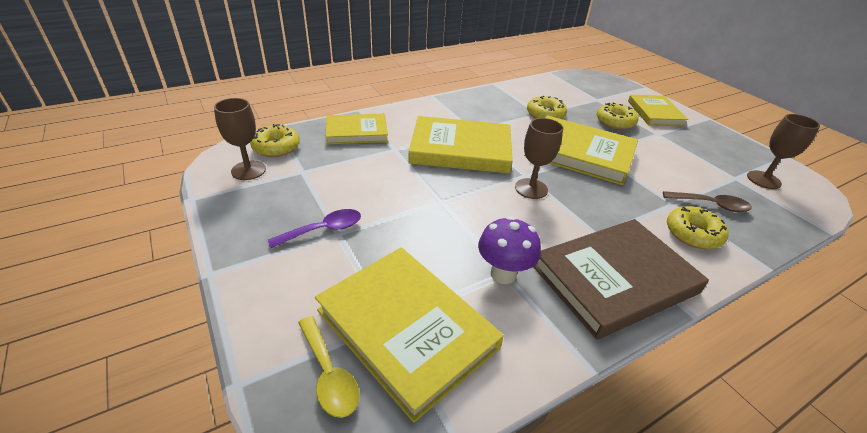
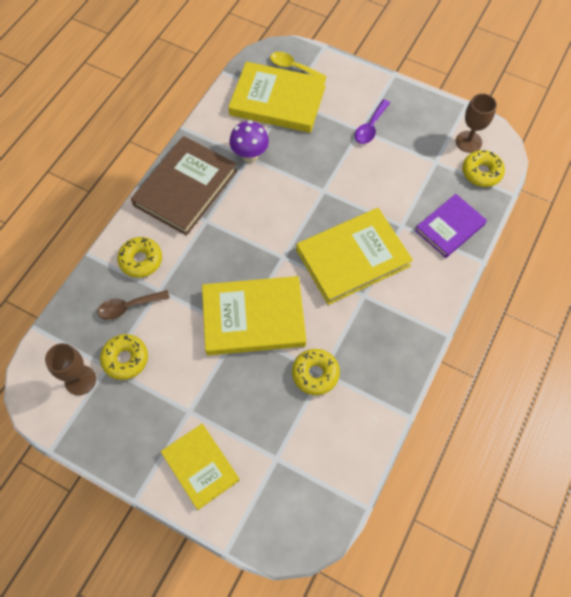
camera: 150 degrees right, 25 degrees up
(356, 132) = (450, 227): yellow book -> purple book
(531, 188) = (271, 241): brown goblet -> none
(615, 122) = (239, 408): yellow donut -> yellow donut (125, 359)

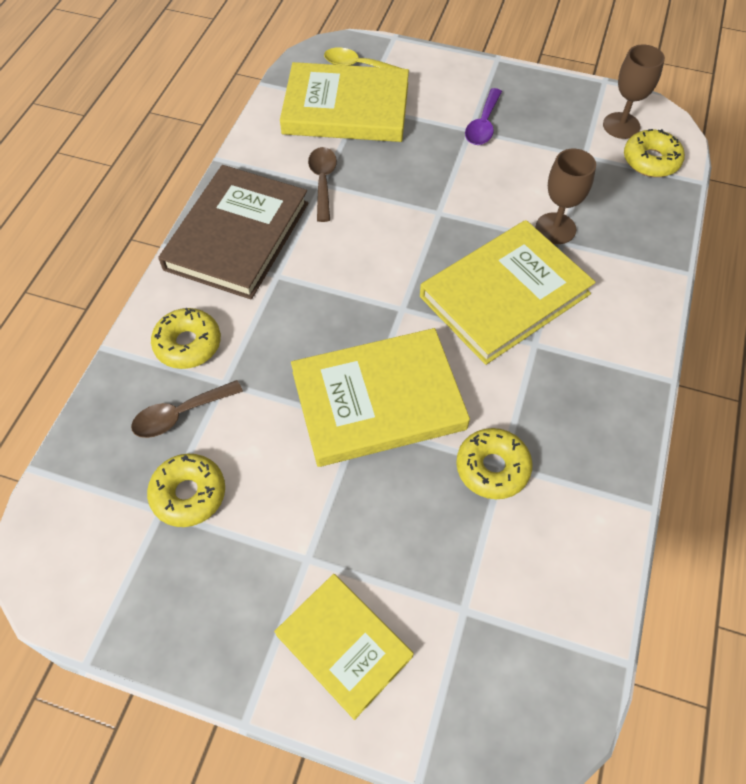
camera: 10 degrees left, 5 degrees down
(80, 380) = (120, 539): brown goblet -> brown goblet (555, 228)
(250, 156) = (323, 182): purple mushroom -> brown spoon
(450, 227) = (630, 235): purple book -> none

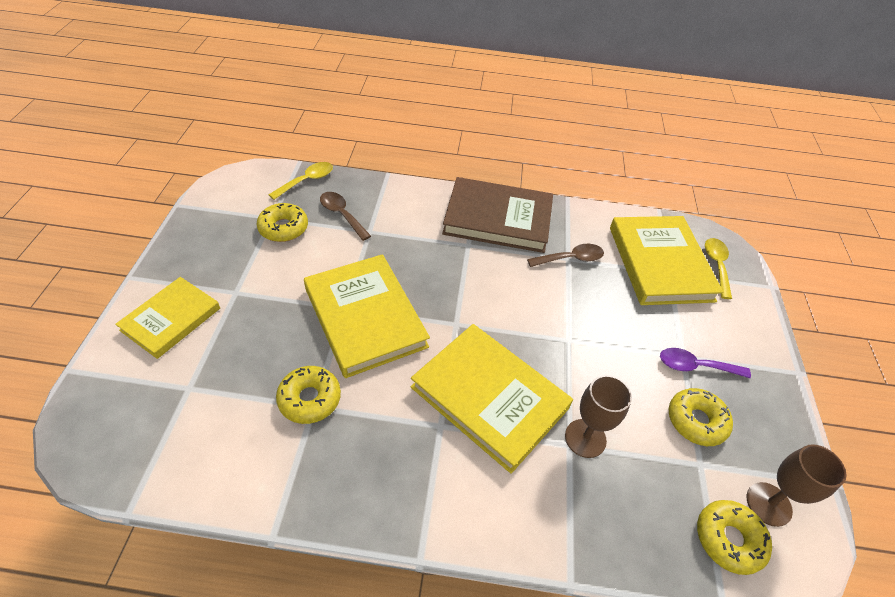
camera: 75 degrees right, 10 degrees down
(86, 459) = (306, 181): none -> yellow spoon
(188, 344) = (397, 209): yellow donut -> yellow donut (696, 421)

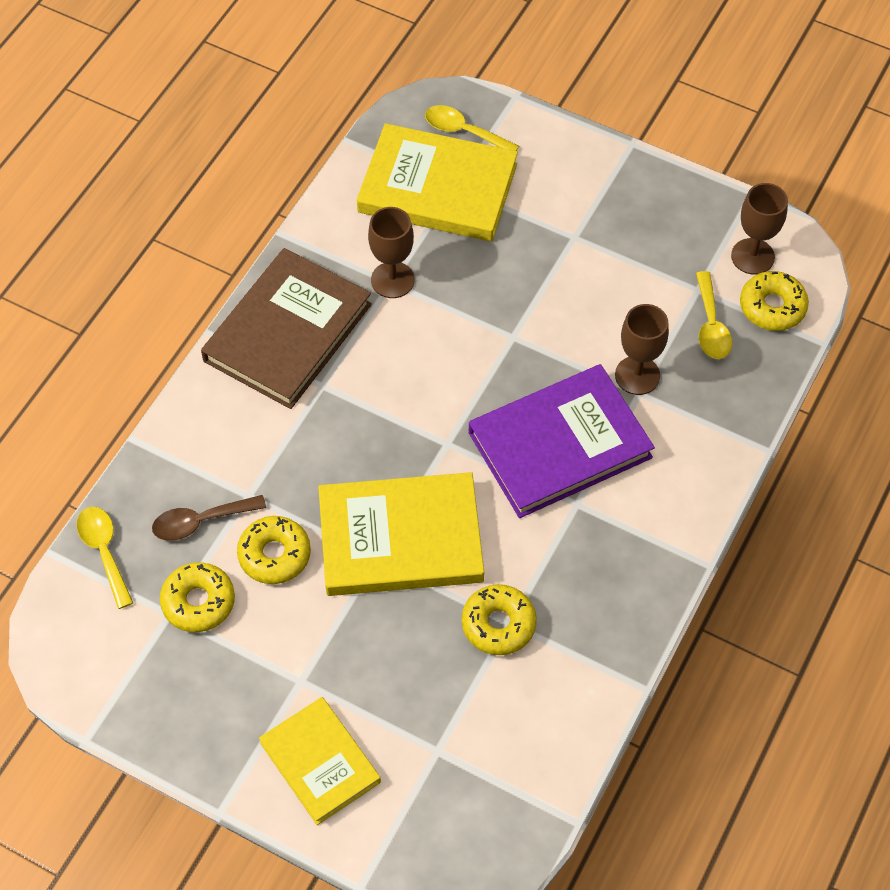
camera: 65 degrees left, 10 degrees up
(489, 397) = (559, 444): yellow book -> purple book
(570, 259) = (392, 280): brown spoon -> brown goblet
(672, 486) = (711, 325): none -> yellow spoon
(695, 366) = (591, 232): purple spoon -> none
(696, 421) = (653, 267): yellow donut -> yellow donut (274, 555)

